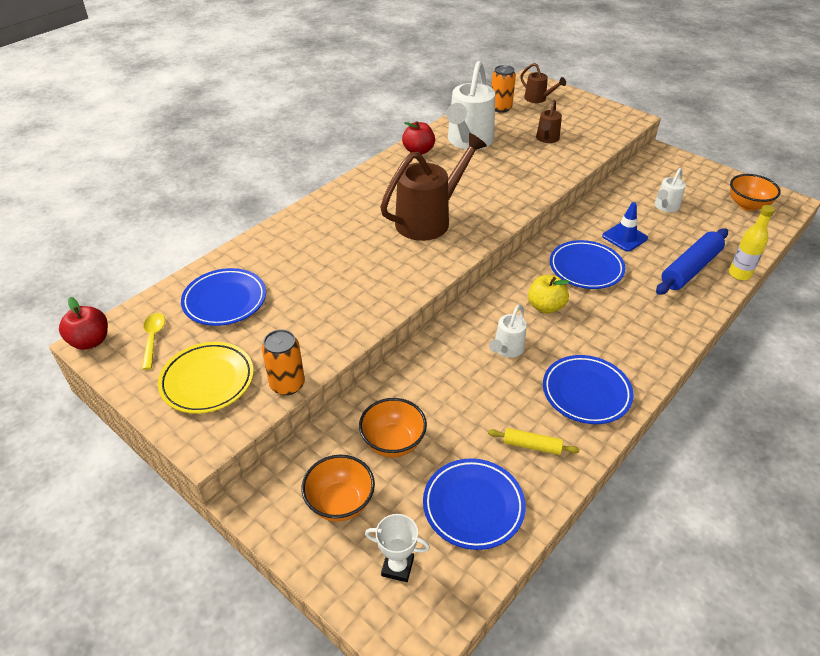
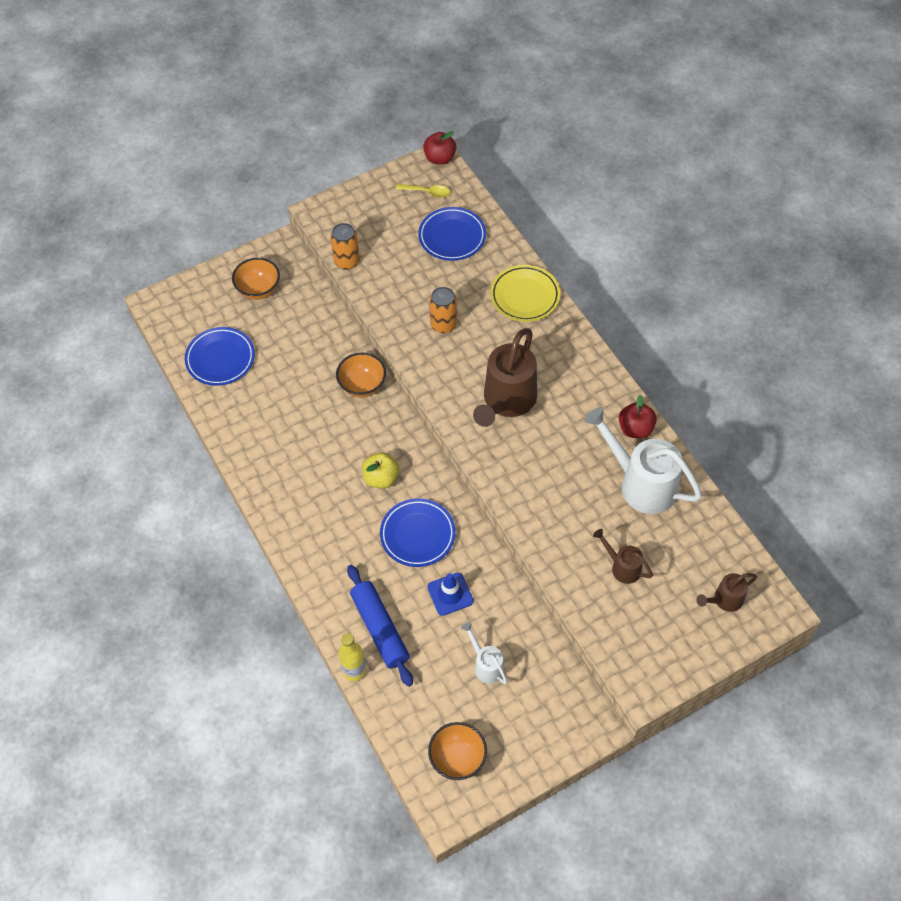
camera: 110 degrees right, 15 degrees up
(207, 381) = (370, 218): yellow plate -> yellow plate (525, 296)
(393, 442) = (291, 329): orange bowl -> orange bowl (362, 385)
(397, 567) = (201, 308): white trophy -> none
(429, 220) = (506, 402): brown watering can -> brown watering can turned 45 degrees clockwise
(500, 108) = (712, 547): orange can -> orange can (443, 324)
(506, 349) = (344, 429): white watering can -> none
(532, 446) = (248, 410): yellow rolling pin -> none
(586, 392) = (277, 465): blue plate -> none

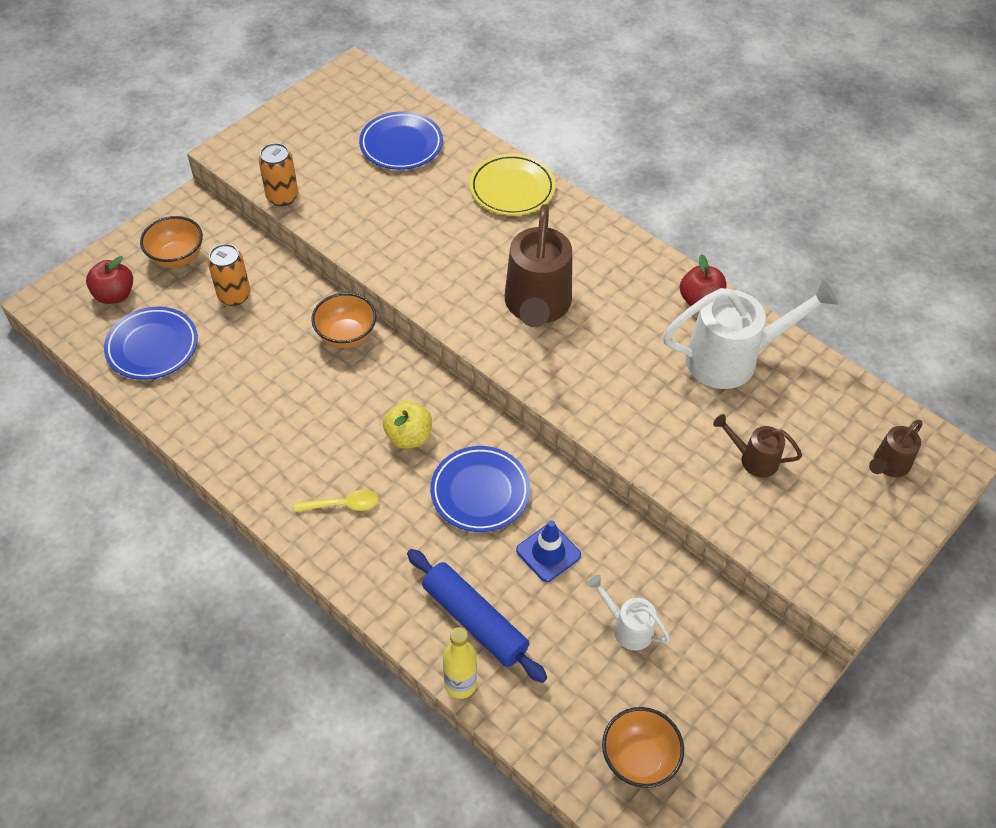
camera: 20 degrees left, 5 degrees down
(427, 192) = (353, 105): yellow spoon -> yellow spoon (343, 505)
(440, 158) = (355, 68): red apple -> red apple (115, 295)
(443, 324) = (427, 240): orange can -> orange can (234, 295)
(640, 483) = (733, 359): white watering can -> white watering can turned 150 degrees clockwise

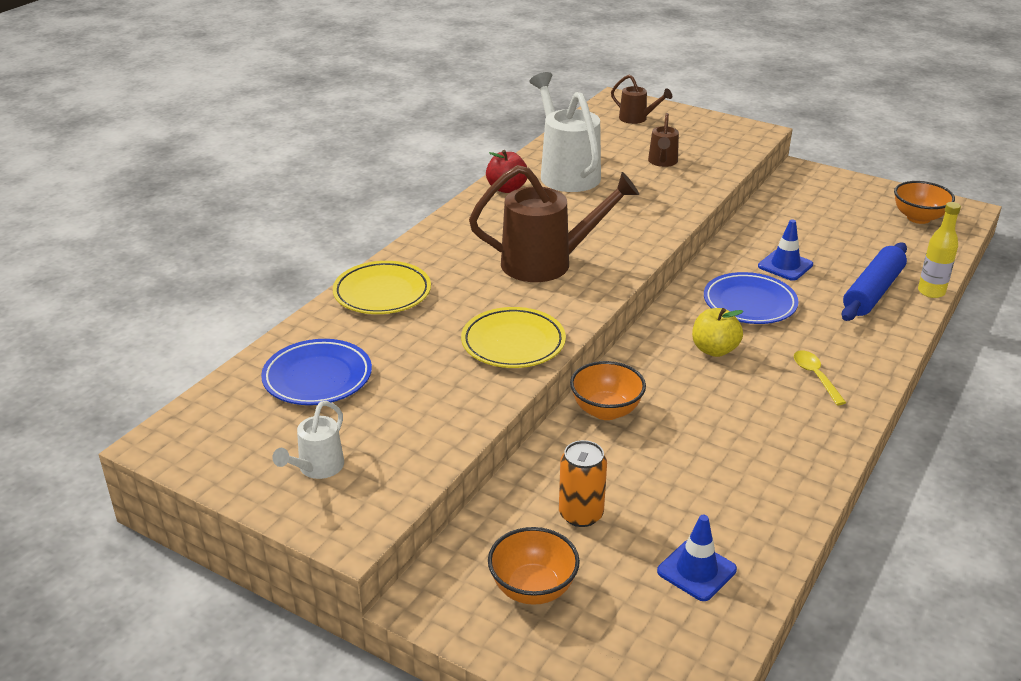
camera: 100 degrees left, 20 degrees down
(115, 295) = (625, 638): red apple -> none
(152, 347) = (696, 570): blue plate -> blue traffic cone
(282, 197) = (433, 459): orange can -> none
(411, 261) = (513, 343): none -> yellow plate
(627, 627) = (823, 228): white watering can -> white watering can (317, 468)

